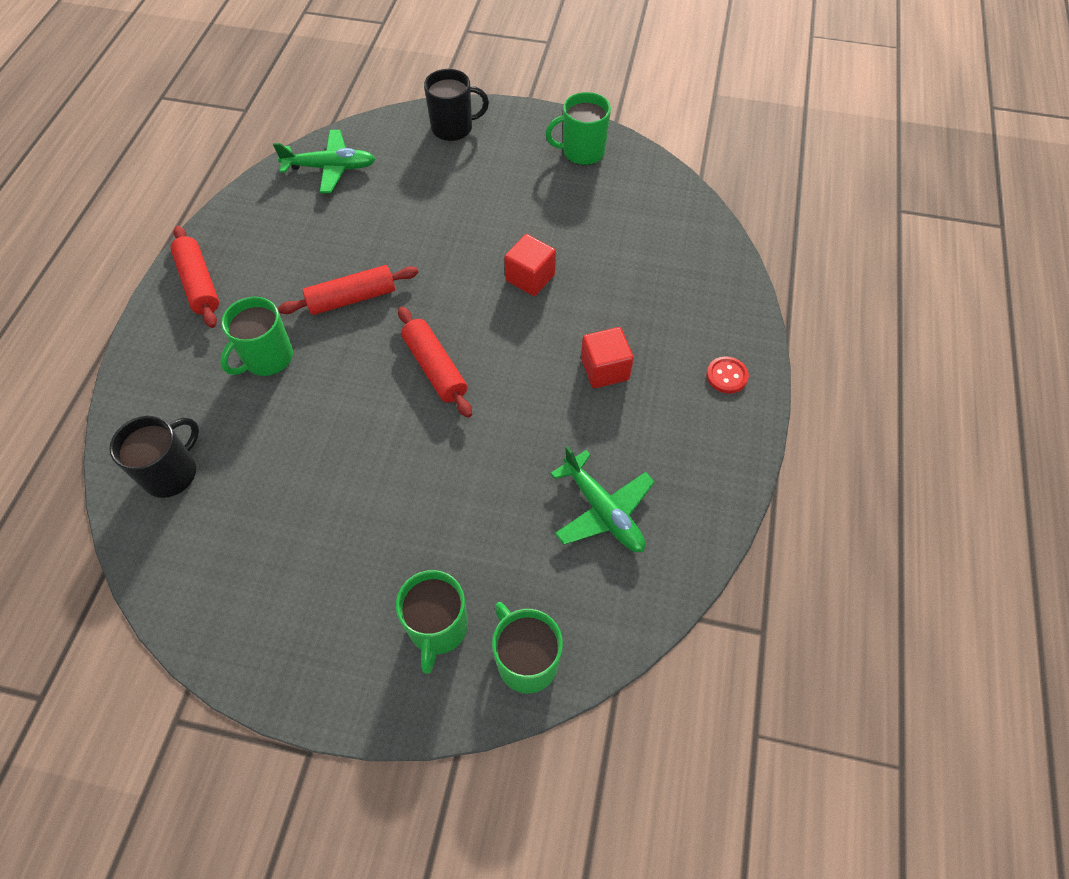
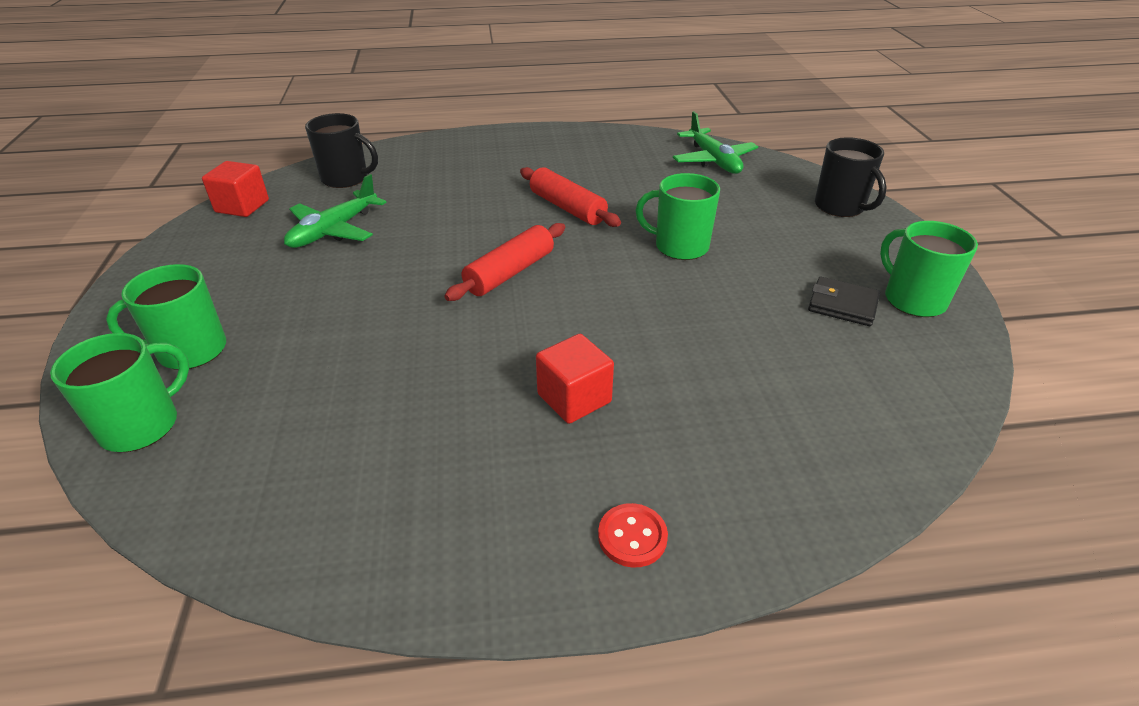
camera: 70 degrees right, 20 degrees down
(199, 283) = (536, 141): red rolling pin -> none
(267, 358) = (476, 187): green mug -> green mug (679, 246)
(530, 278) = (675, 305): red cube -> red cube (242, 206)
(571, 189) = (842, 305): none -> black wallet
(603, 511) = (353, 445): green plane -> green plane (333, 230)

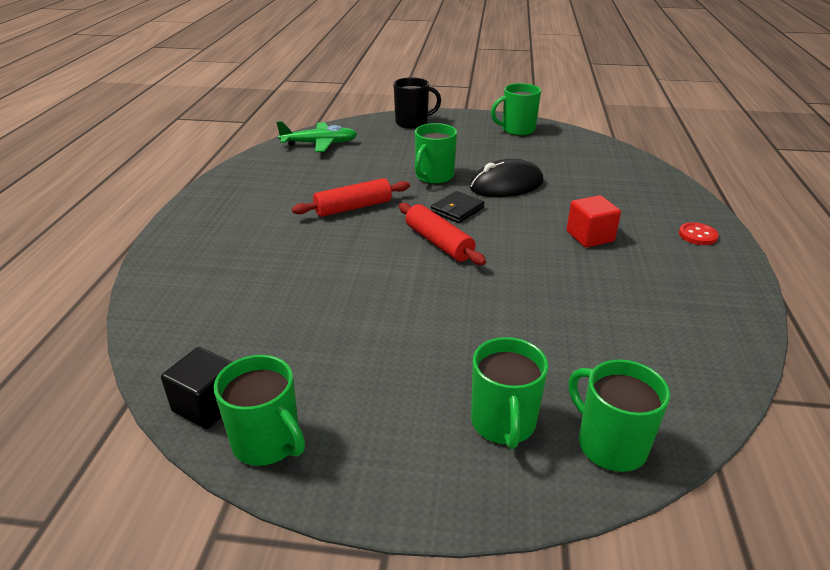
camera: 75 degrees left, 5 degrees down
(196, 238) = (268, 442): none -> green mug
(242, 206) = (207, 405): red cube -> black cube
(333, 230) = (315, 331): green plane -> none
(346, 178) = (198, 321): black mug -> none
(694, 307) = (506, 185): none -> black mouse
(842, 305) = (516, 146): black wallet -> black wallet (457, 210)

